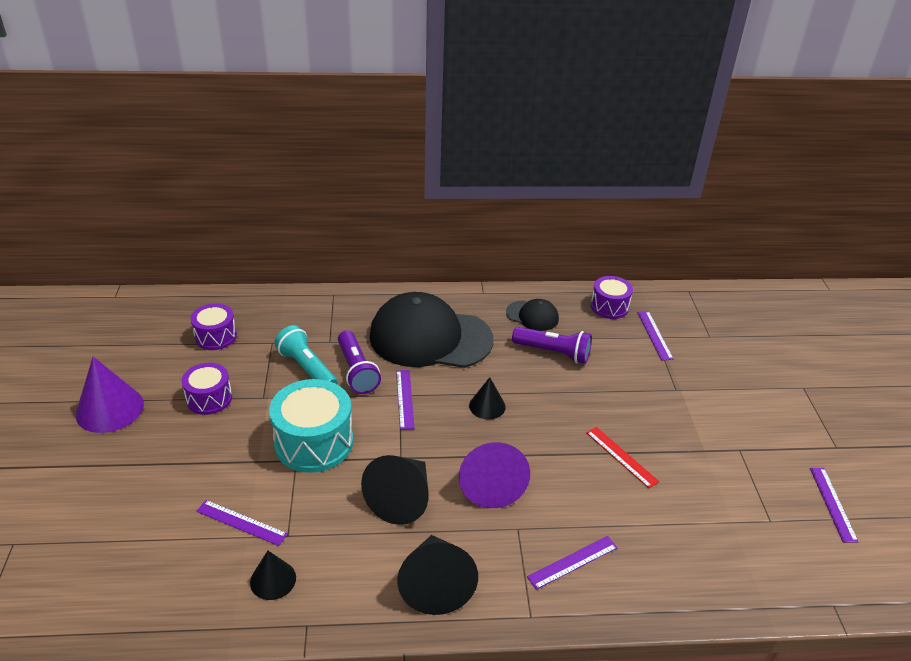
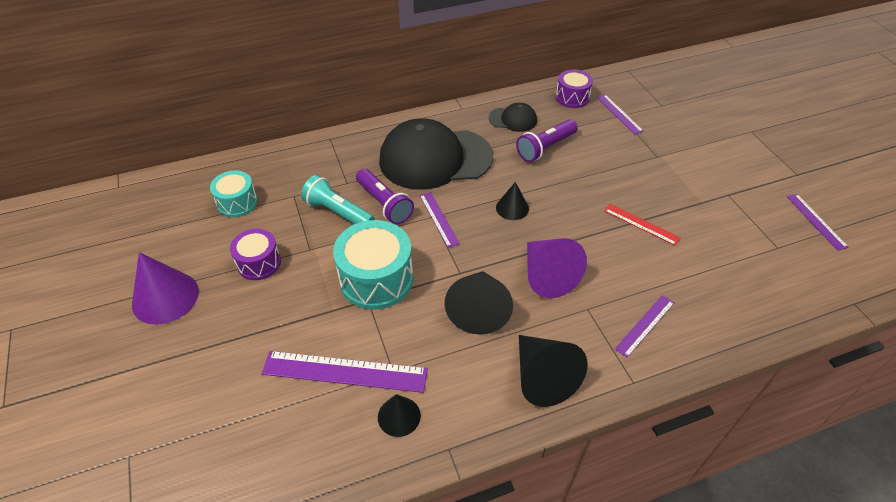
camera: 15 degrees left, 10 degrees up
(215, 336) = (237, 203): purple drum -> turquoise drum
(241, 522) = (345, 371): purple ruler -> purple ruler, size x1.74
(553, 353) = (545, 148): purple flashlight -> purple flashlight turned 135 degrees clockwise

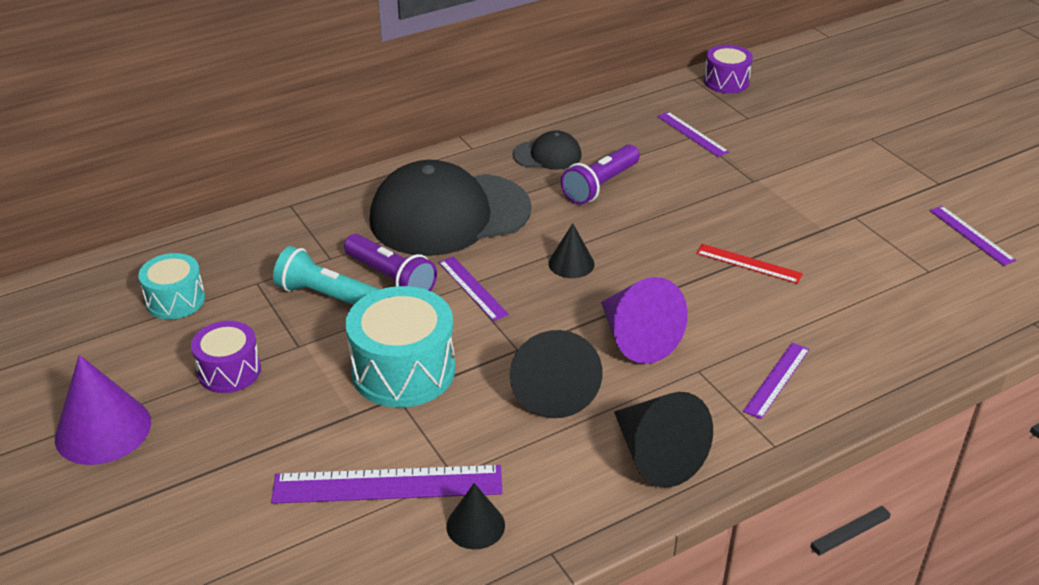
camera: 10 degrees left, 10 degrees down
(572, 97) = (623, 120): purple drum -> purple drum (726, 82)

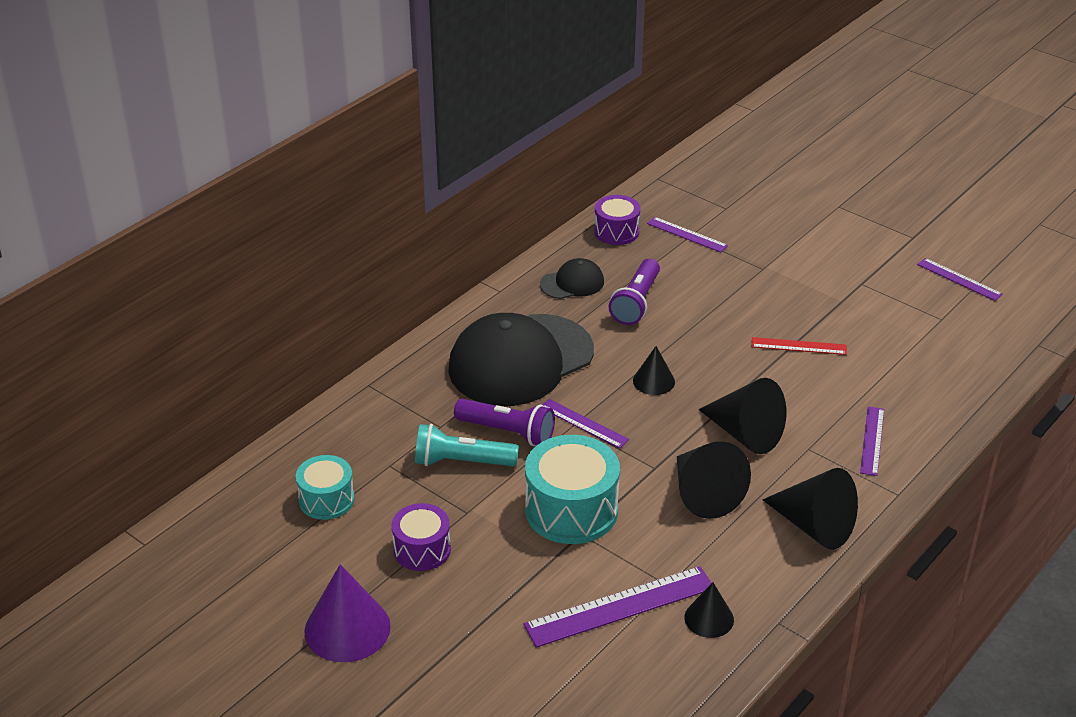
camera: 20 degrees left, 0 degrees up
(636, 338) = (745, 434): purple cone -> black cone
(726, 82) = (688, 175): purple drum -> purple drum (616, 231)

